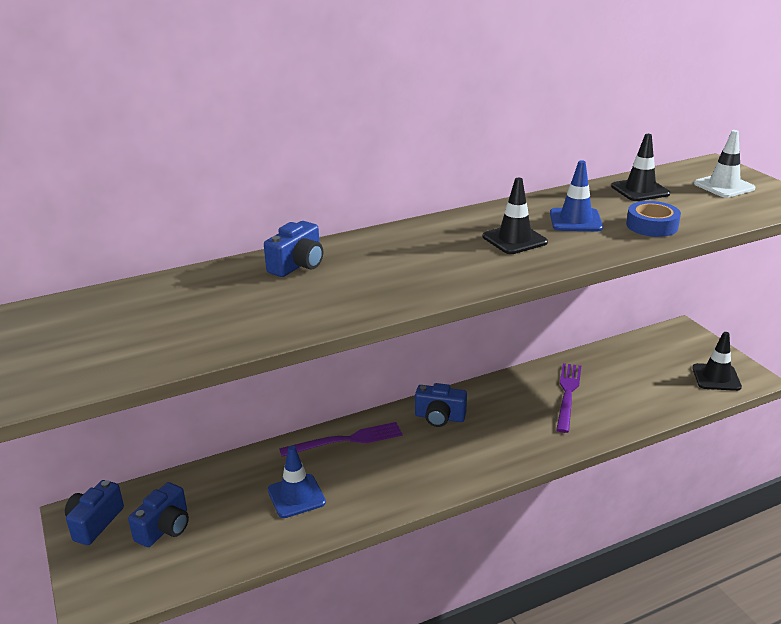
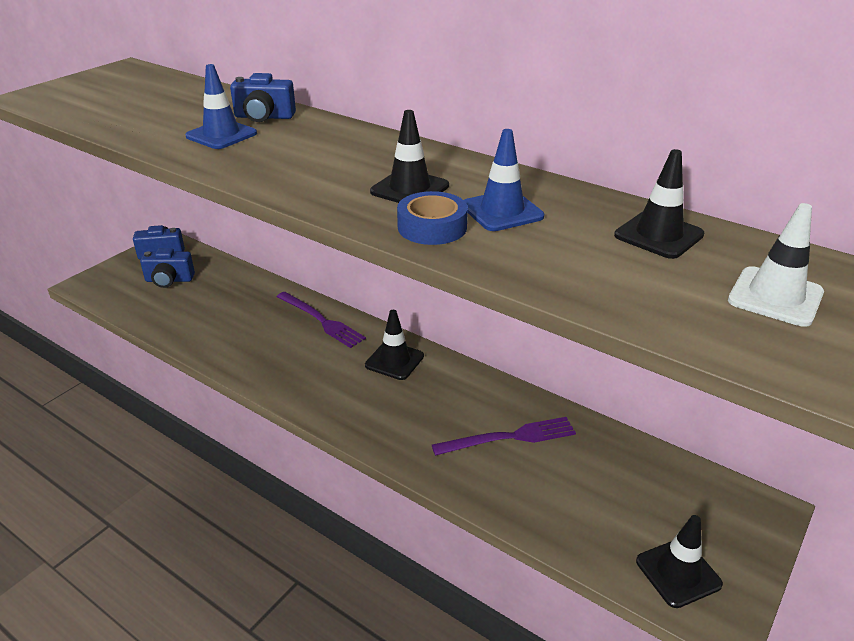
camera: 60 degrees right, 5 degrees up
(296, 496) = (234, 322): blue traffic cone -> blue traffic cone (221, 135)
(439, 417) = (394, 361): blue camera -> black traffic cone
(652, 226) = (545, 261): blue tape -> blue tape (432, 227)

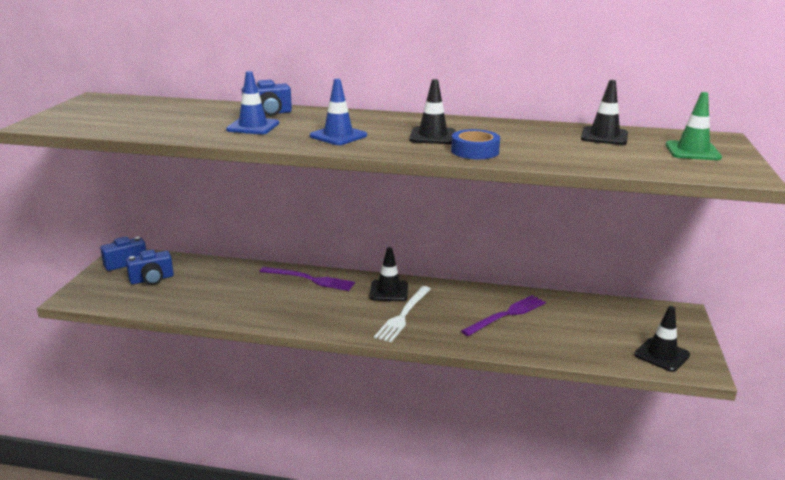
camera: 25 degrees left, 10 degrees down
(384, 400) = (403, 315): none -> white fork
(502, 211) = (504, 138): blue traffic cone -> blue traffic cone (338, 136)
(775, 297) = (692, 151): white traffic cone -> green traffic cone

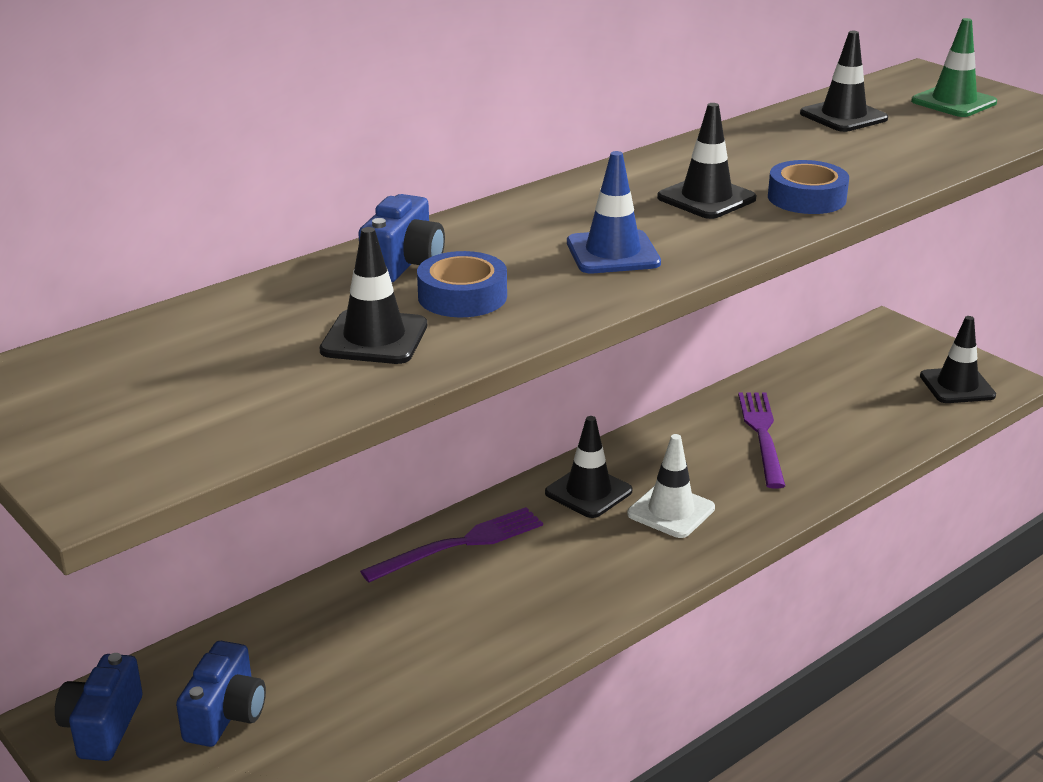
camera: 50 degrees left, 5 degrees up
(195, 125) = (374, 338): none -> black traffic cone
(253, 126) = (462, 296): blue traffic cone -> blue tape
(403, 315) = (671, 511): white fork -> white traffic cone

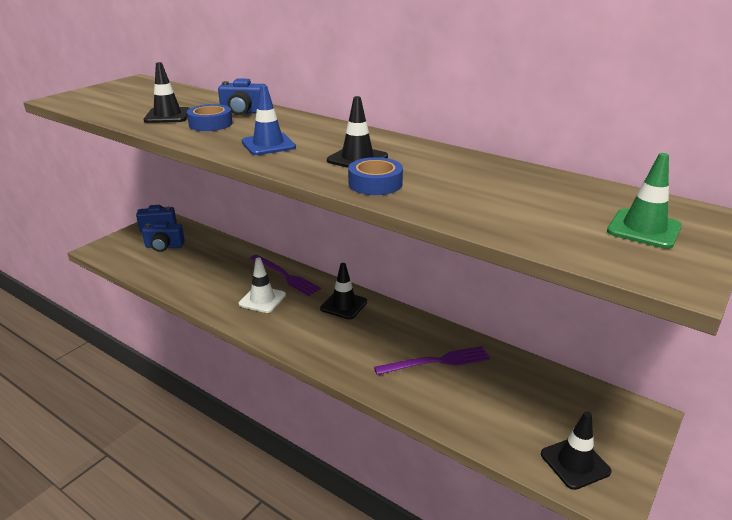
camera: 75 degrees right, 0 degrees up
(671, 511) = (335, 334): white traffic cone -> white traffic cone (262, 299)
(843, 116) = (551, 189): black traffic cone -> none

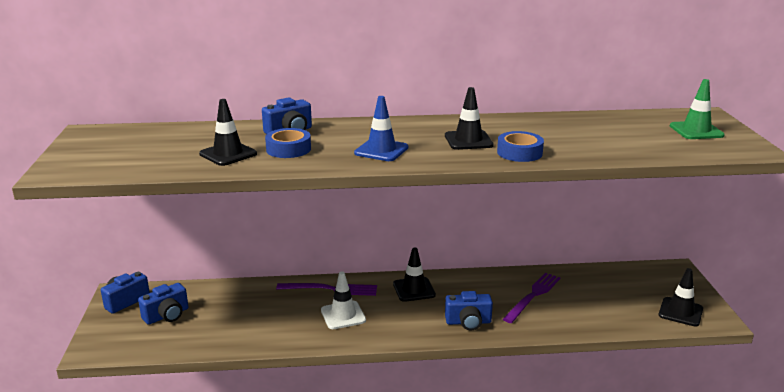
camera: 40 degrees left, 5 degrees down
(343, 354) = (468, 322): none -> blue camera

